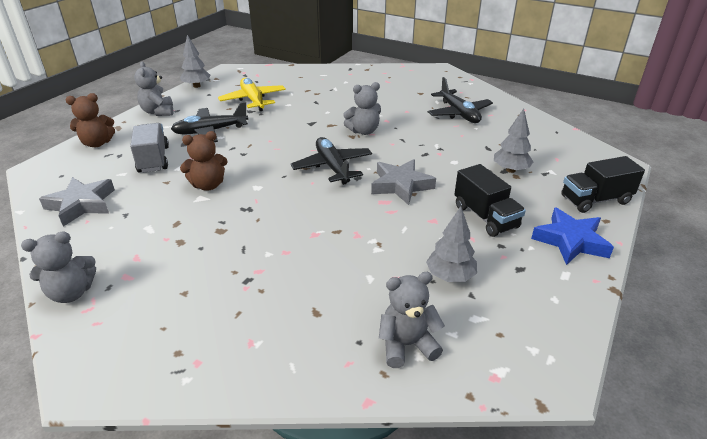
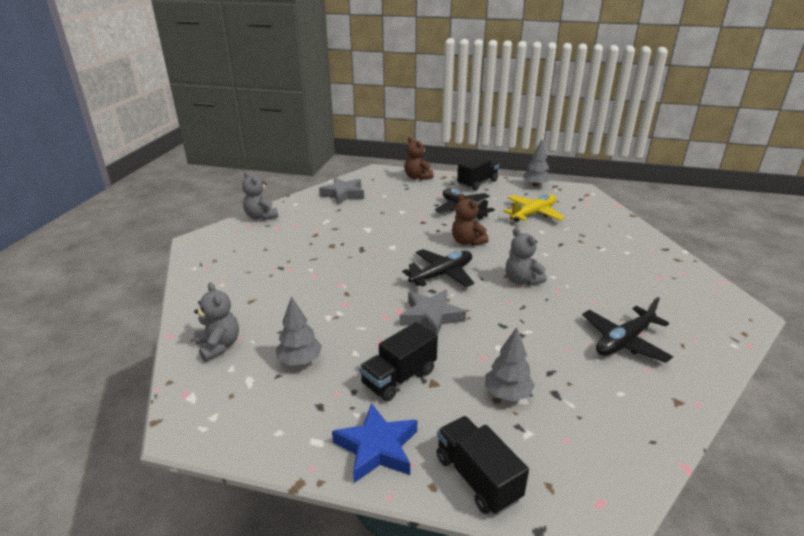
camera: 75 degrees right, 5 degrees down
(153, 159) = (408, 200): grey truck -> none
(158, 112) = (477, 183): grey teddy bear -> black truck
(208, 185) = (385, 227): brown teddy bear -> brown teddy bear (467, 242)

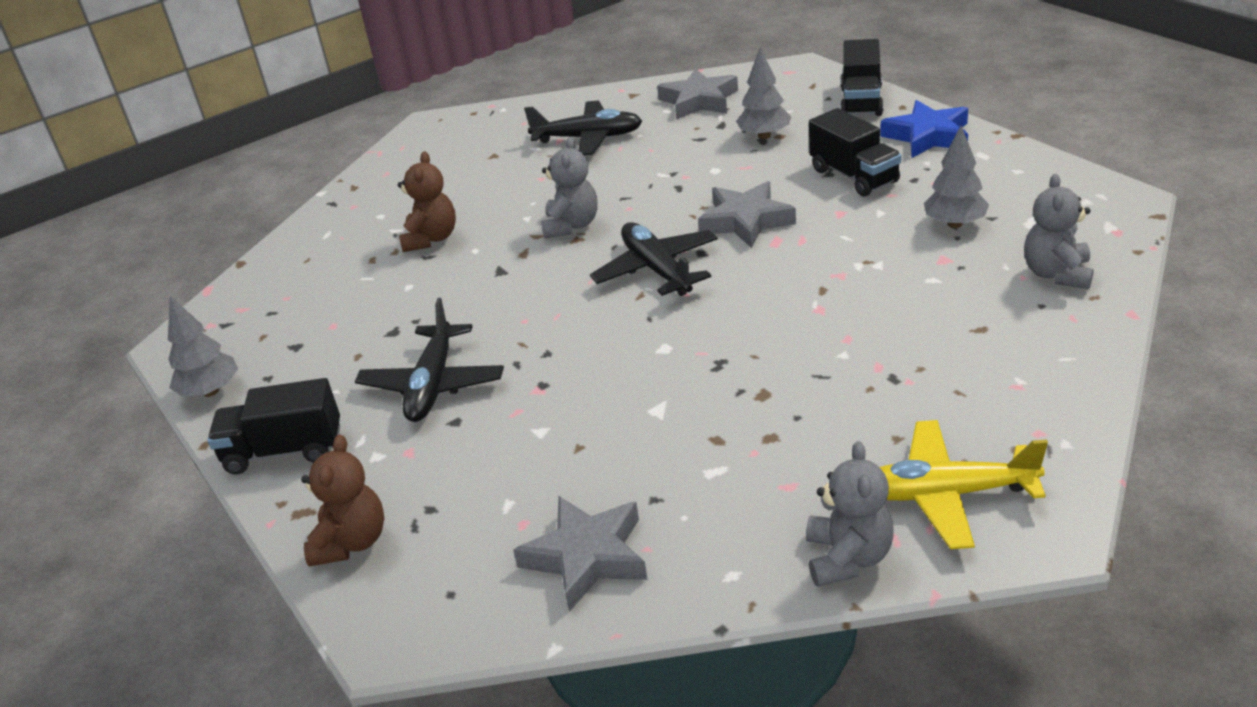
camera: 135 degrees left, 5 degrees up
(399, 377) = (854, 176): black truck -> black truck turned 60 degrees clockwise
(442, 274) = (656, 269): black plane -> black plane turned 60 degrees clockwise
(467, 242) = (540, 310): brown teddy bear -> brown teddy bear (431, 239)
(533, 214) = (352, 324): yellow plane -> yellow plane (945, 494)
(614, 416) = (699, 101): none -> grey star

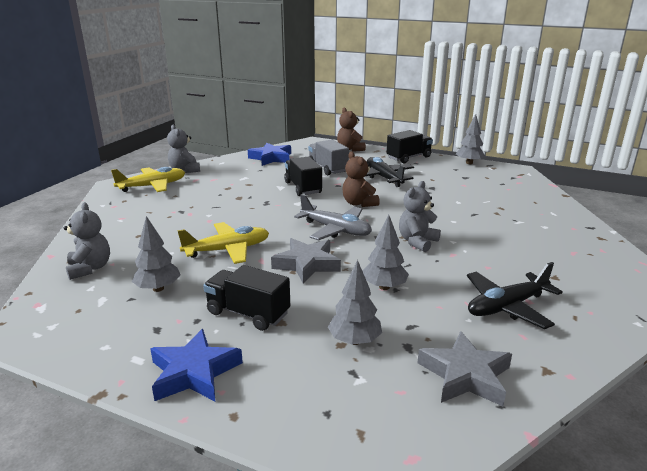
camera: 145 degrees right, 10 degrees down
(431, 239) = (488, 221): brown teddy bear -> brown teddy bear (359, 203)
(500, 457) = (327, 168): none -> grey truck
(571, 226) = (417, 242): grey teddy bear -> grey teddy bear turned 60 degrees clockwise
(587, 557) = (271, 158): grey star -> blue star
(656, 269) = (336, 230): black plane -> grey plane
(682, 177) = (384, 287): none -> grey tree
(841, 265) = (228, 250): none -> yellow plane
(861, 101) = (285, 414): black truck -> black truck (303, 188)

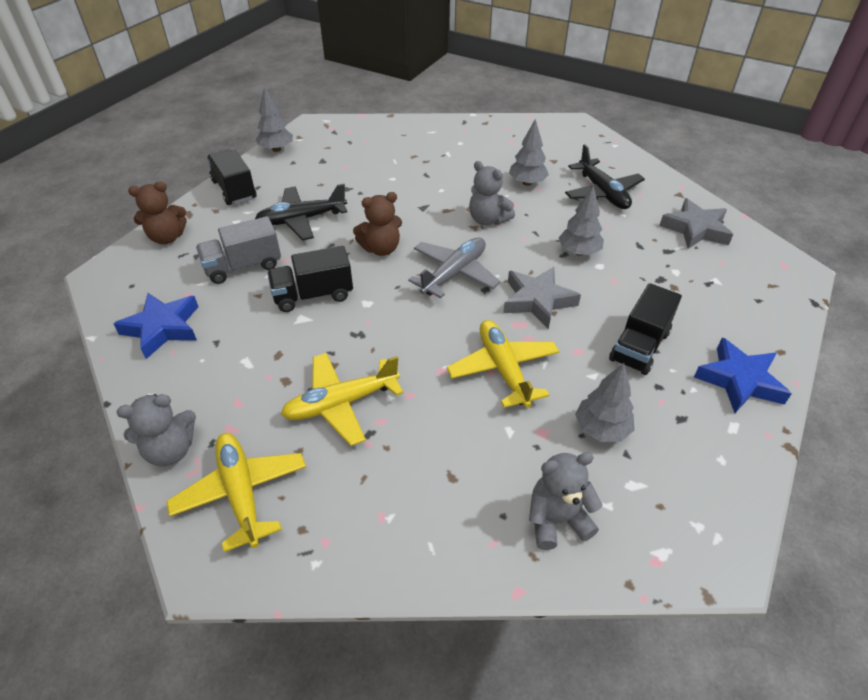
camera: 85 degrees left, 20 degrees up
(206, 202) = (341, 403): none -> yellow plane
(354, 341) = (667, 278): grey tree -> grey tree (527, 183)

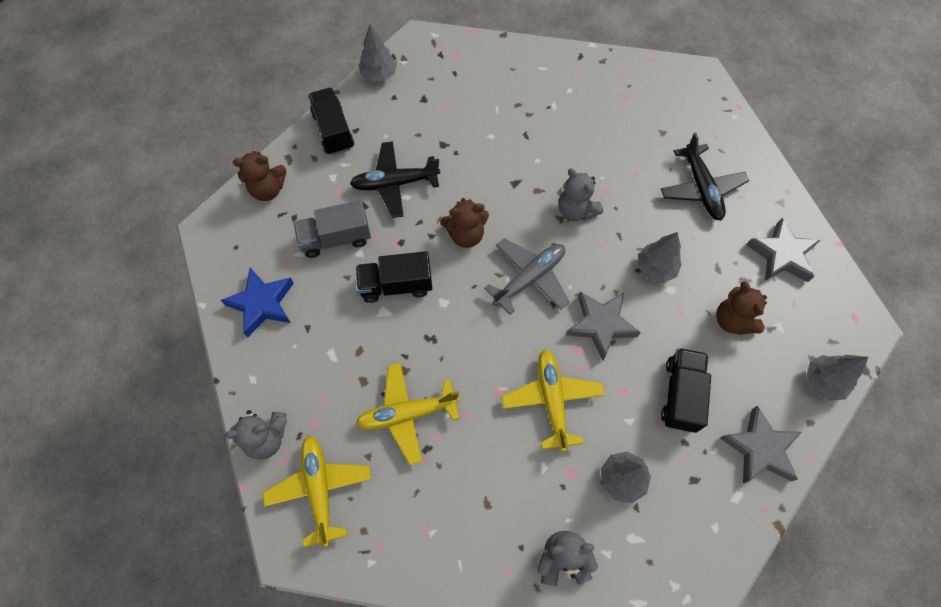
camera: 10 degrees right, 20 degrees up
(527, 183) = (627, 162): grey tree -> grey tree (822, 382)
(639, 346) = (680, 395): black truck -> black truck turned 150 degrees clockwise
(669, 281) = (732, 320): none -> brown teddy bear
(739, 380) = (759, 448): blue star -> grey star

